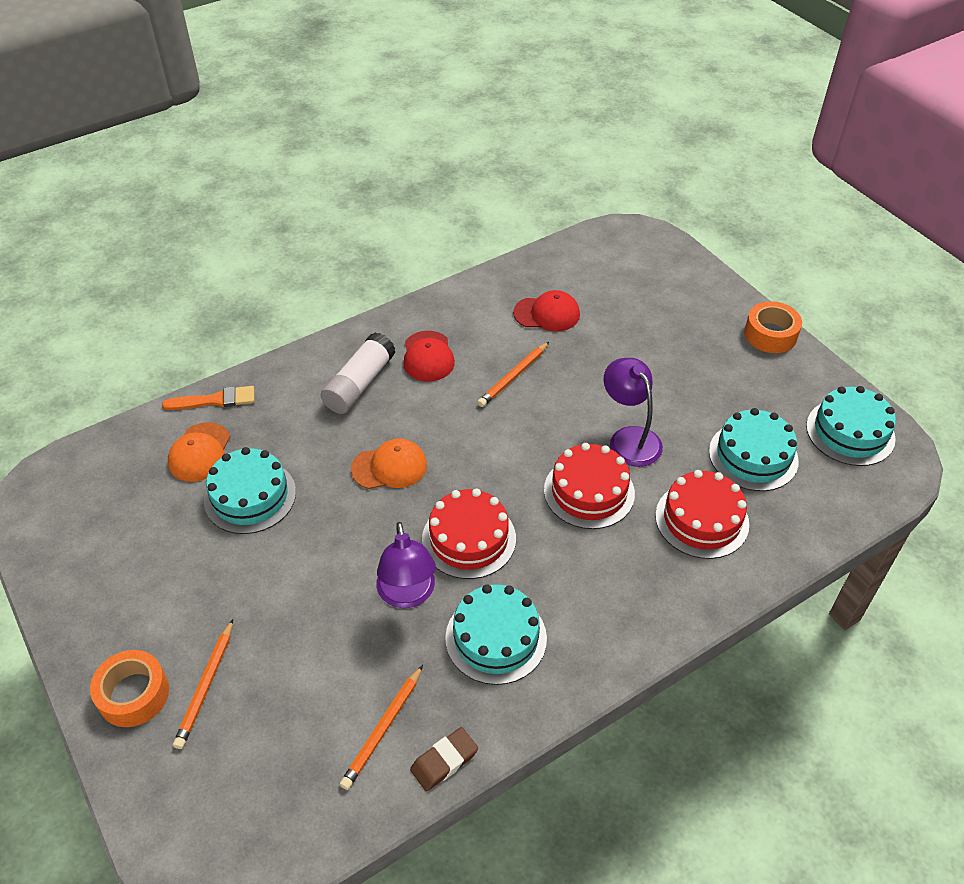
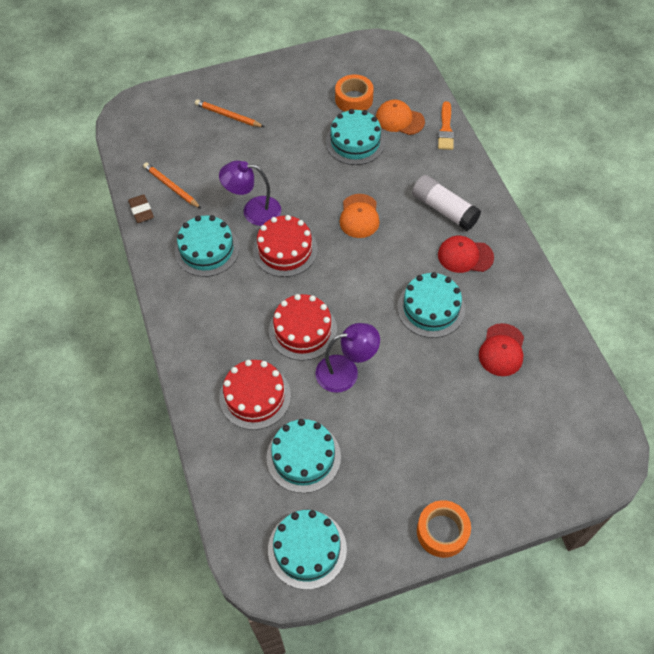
camera: 105 degrees right, 10 degrees up
(133, 694) = (235, 87): orange tape -> orange tape (354, 99)
(513, 376) = (431, 308): orange pencil -> turquoise cake

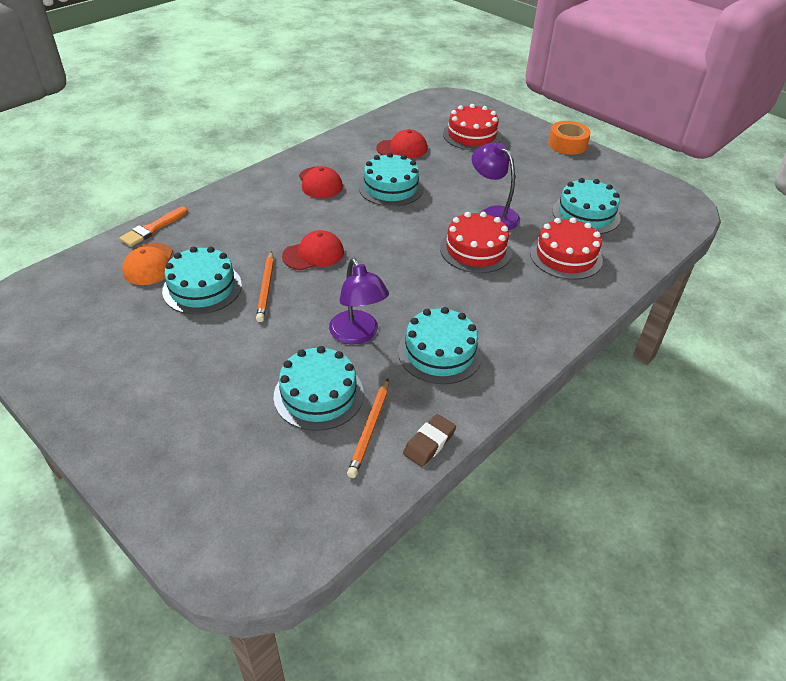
camera: 120 degrees left, 15 degrees down
(228, 115) = (203, 425): orange pencil -> orange pencil (266, 288)
(285, 250) = (394, 291): red cake -> red cake (472, 135)
(307, 549) = (646, 192): turquoise cake -> turquoise cake (318, 395)
(354, 99) = (124, 310): orange tape -> none
(359, 216) = (313, 254): orange cap -> red cap
(444, 209) = (271, 205): white glue stick -> none
(445, 129) = (152, 229): orange brush -> orange brush turned 150 degrees clockwise

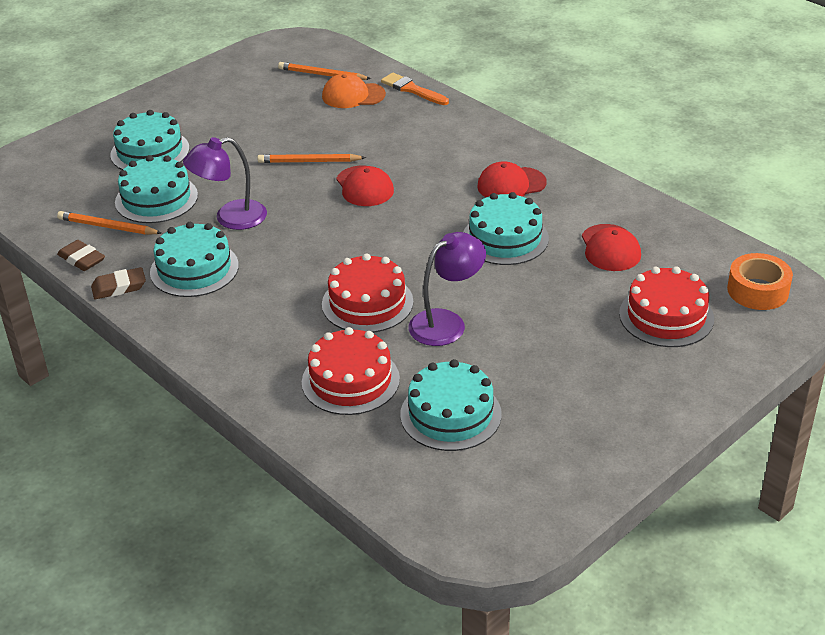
camera: 95 degrees right, 5 degrees down
(96, 286) = (322, 74): none -> orange pencil
(202, 288) = (314, 127): turquoise cake -> turquoise cake (150, 151)
(473, 404) = (119, 287): none -> brown eraser
(567, 144) = (661, 422): orange tape -> orange tape (758, 290)

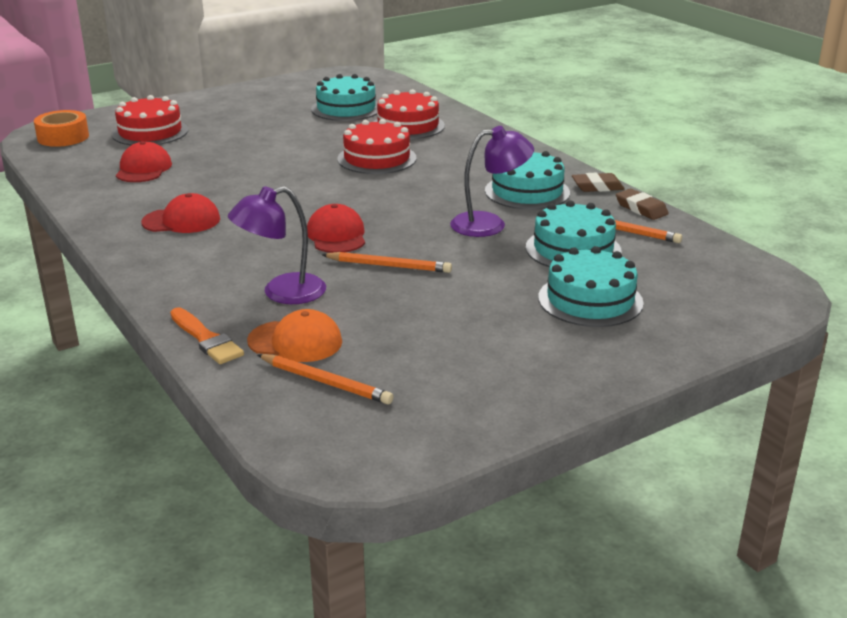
camera: 170 degrees left, 10 degrees down
(446, 322) = (319, 144): purple lamp -> purple lamp (282, 293)
(505, 238) = (228, 183): turquoise cake -> none

